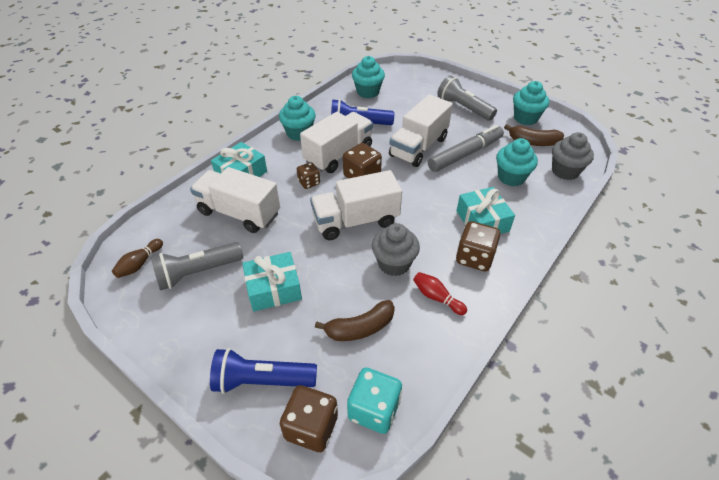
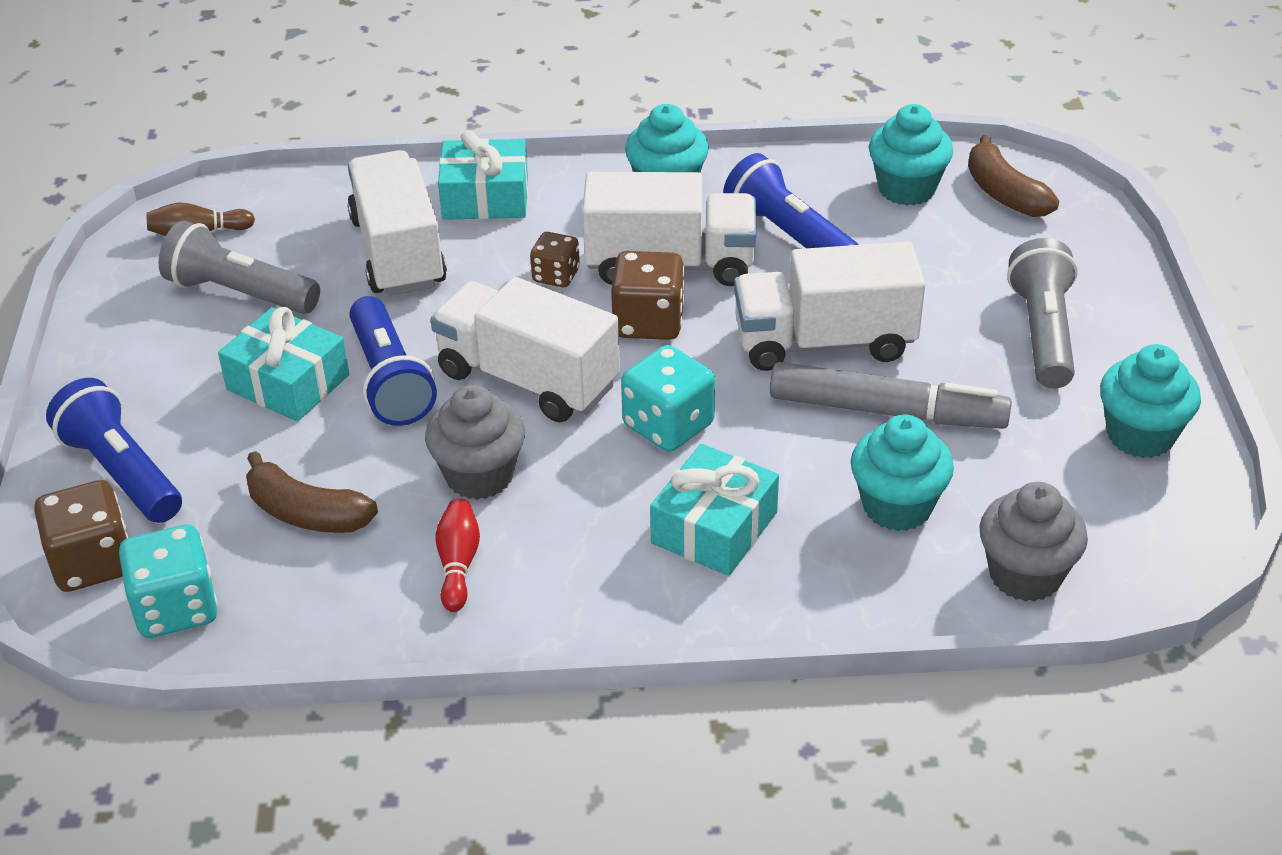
camera: 50 degrees right, 5 degrees down
(311, 257) = (390, 380): none -> blue flashlight
(420, 202) = (668, 425): none -> turquoise dice
(474, 258) = (604, 563): brown dice -> none
(533, 142) = (1064, 485): brown banana -> brown banana (1004, 193)

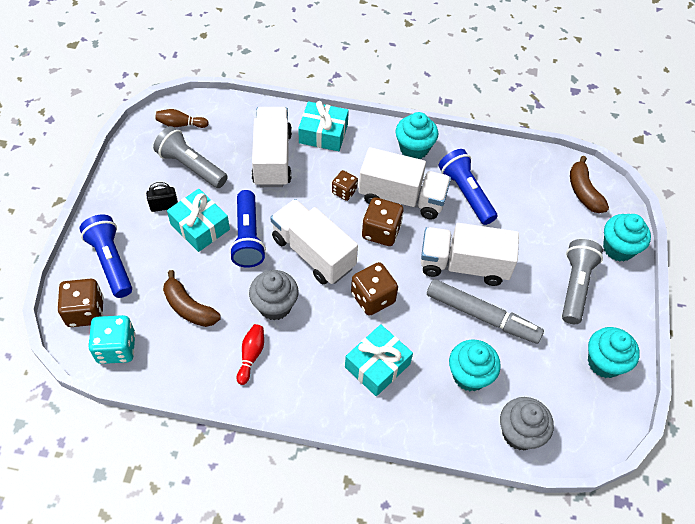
camera: 10 degrees right, 15 degrees up
(204, 364) = (164, 206): none -> black padlock
(668, 425) = (373, 298): turquoise dice -> brown dice
(906, 189) = (534, 177): turquoise cupcake -> turquoise cupcake (618, 248)

